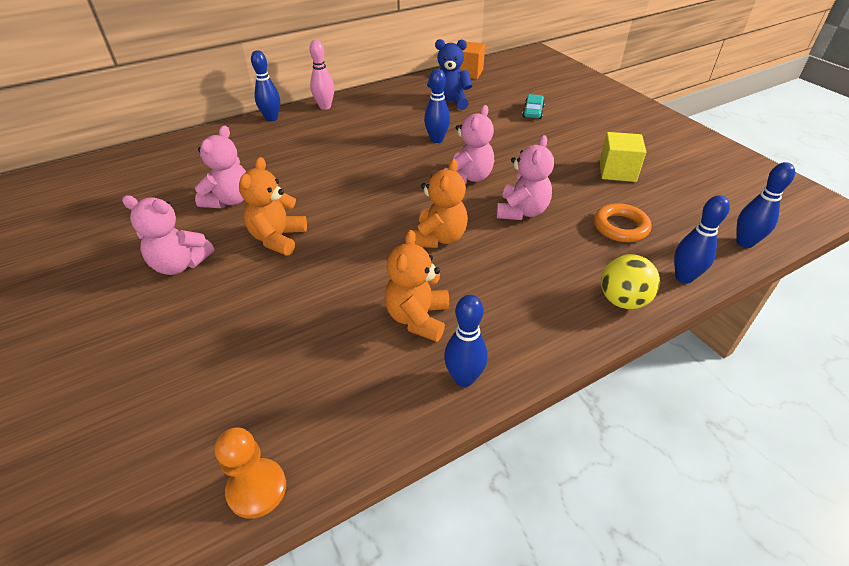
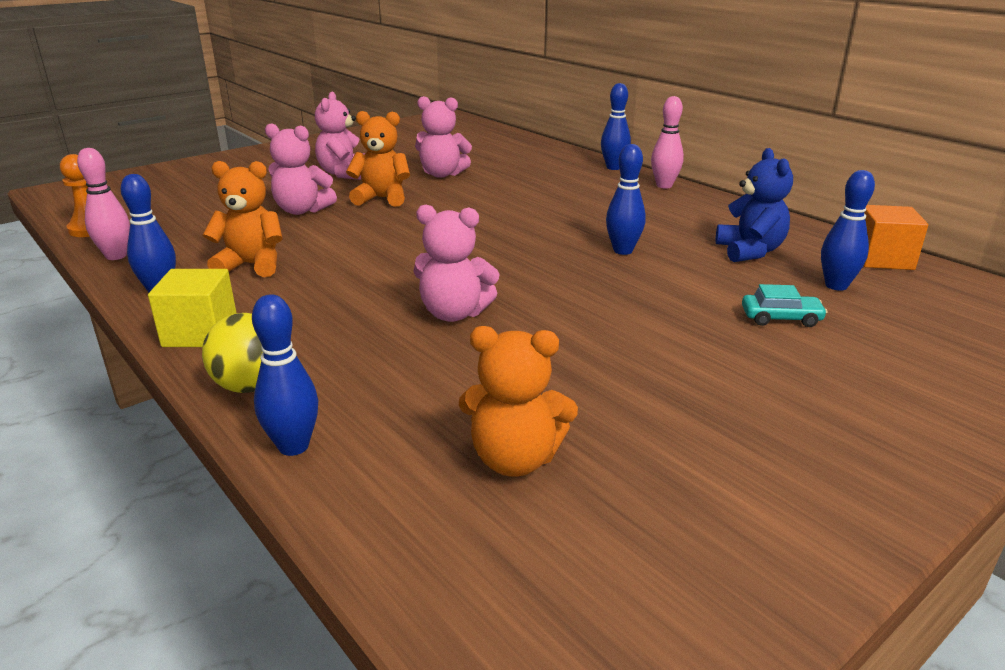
camera: 80 degrees right, 15 degrees down
(363, 437) = (116, 256): none -> pink bowling pin
(439, 238) = (388, 266): orange teddy bear -> orange teddy bear (515, 459)
(468, 177) = (530, 276): pink teddy bear -> pink teddy bear (302, 210)
(617, 171) = (606, 399): yellow cube -> yellow cube (200, 333)
(620, 227) = (427, 393): orange ring -> none
(744, 242) = (391, 538): blue bowling pin -> blue bowling pin (836, 286)

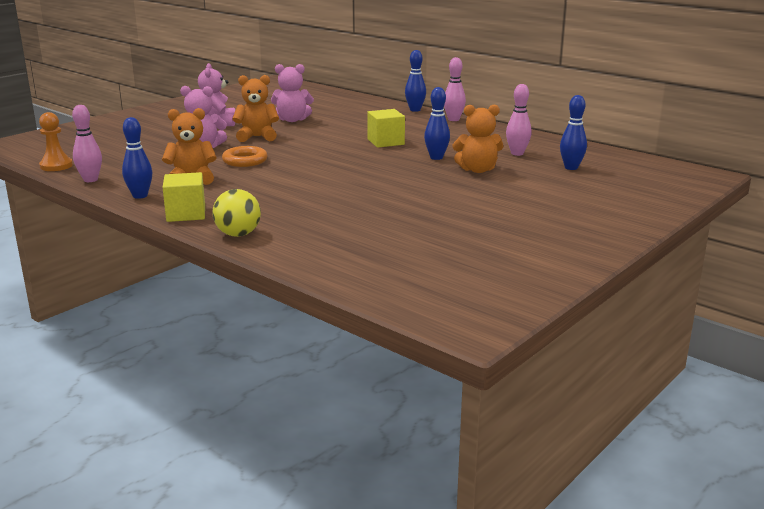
camera: 10 degrees left, 5 degrees down
(293, 446) = (281, 255): blue bowling pin -> none
(344, 237) = (245, 161): none -> orange ring
(454, 313) = (342, 195): pink teddy bear -> none
(515, 459) = (406, 251): orange teddy bear -> orange teddy bear (477, 170)
(556, 218) = (385, 142): none -> yellow cube
(750, 251) = (517, 153): blue teddy bear -> pink bowling pin
(781, 318) = (539, 185): turquoise car -> none
(882, 259) = (598, 153): orange cube -> none

